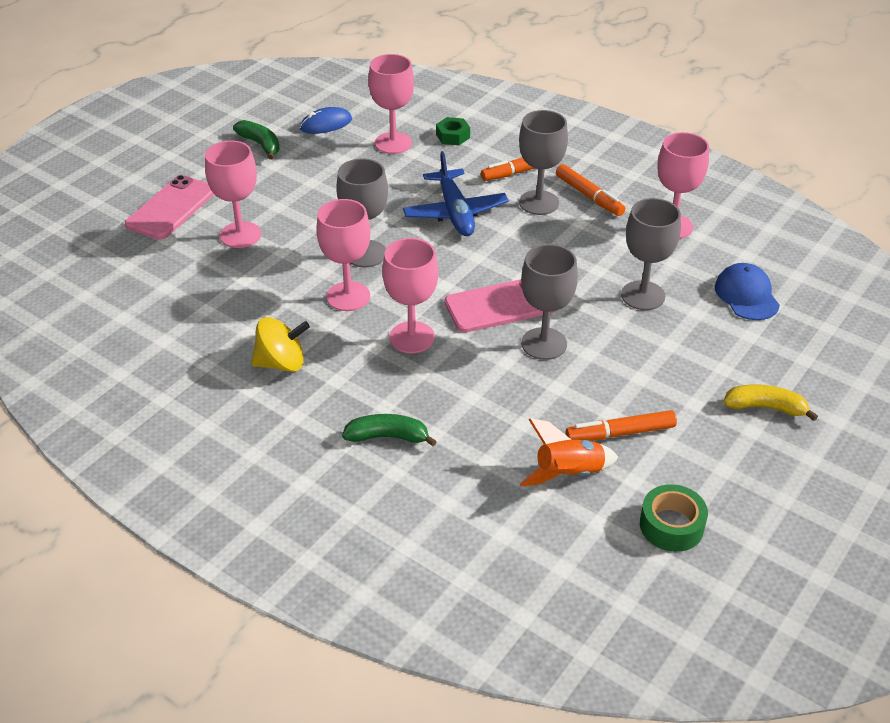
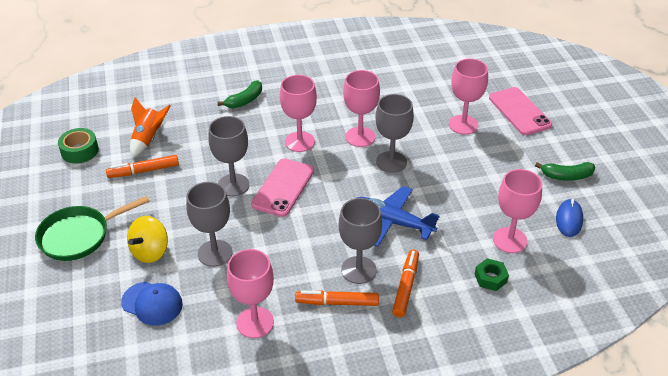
camera: 130 degrees right, 0 degrees up
(281, 363) = (334, 93): yellow spinning top -> yellow spinning top (150, 252)
(620, 433) = (143, 171): orange marker -> orange marker turned 135 degrees counterclockwise
(765, 407) = (79, 236): yellow banana -> green pan

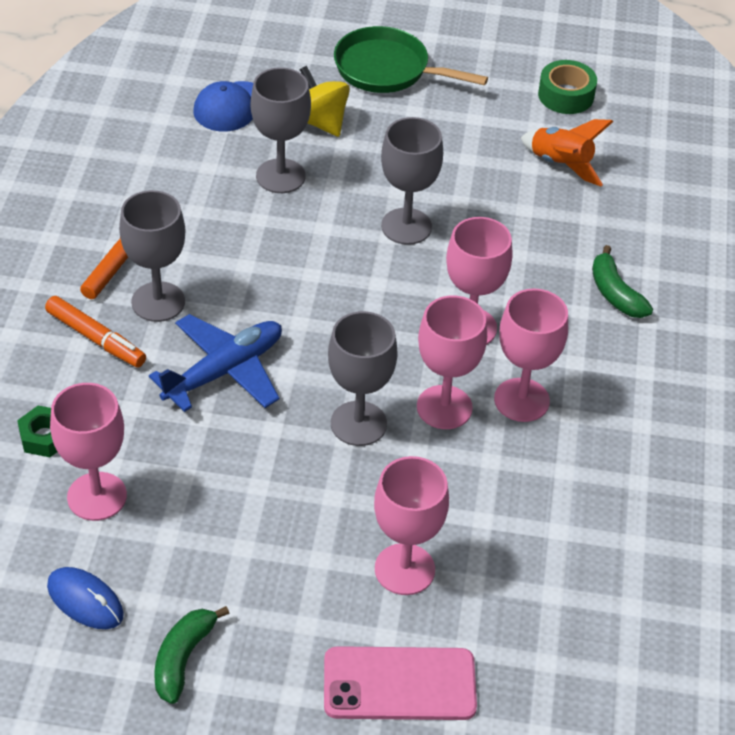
camera: 110 degrees right, 5 degrees up
(79, 236) = (387, 69): green pan -> green pan turned 60 degrees counterclockwise
(143, 171) = (487, 146): orange marker -> none
(255, 322) = (141, 181): pink goblet -> pink goblet (521, 400)
(283, 187) = (370, 276): pink phone -> none

